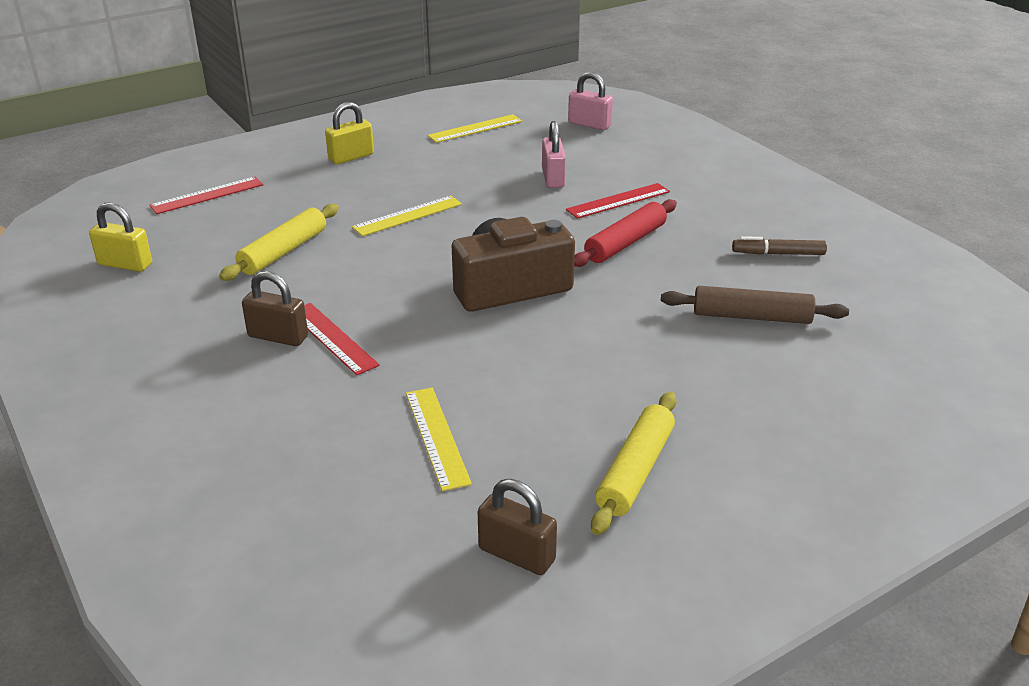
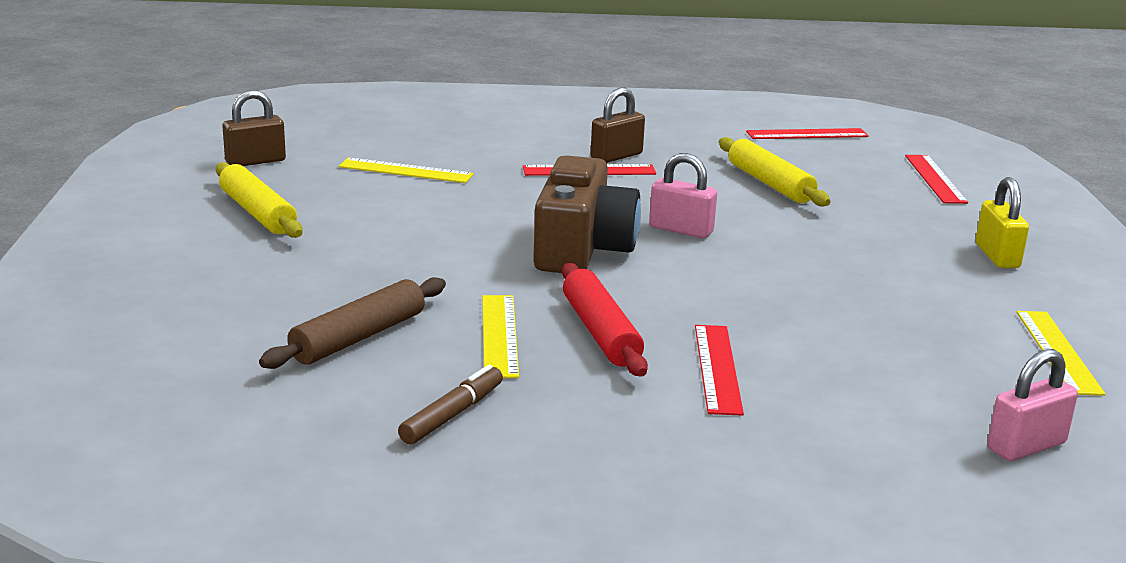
camera: 120 degrees right, 10 degrees down
(125, 264) = (807, 134): yellow padlock -> red ruler
(408, 216) = (797, 246): yellow ruler -> yellow ruler (499, 335)
(553, 178) = (830, 350): pink padlock -> pink padlock (681, 230)

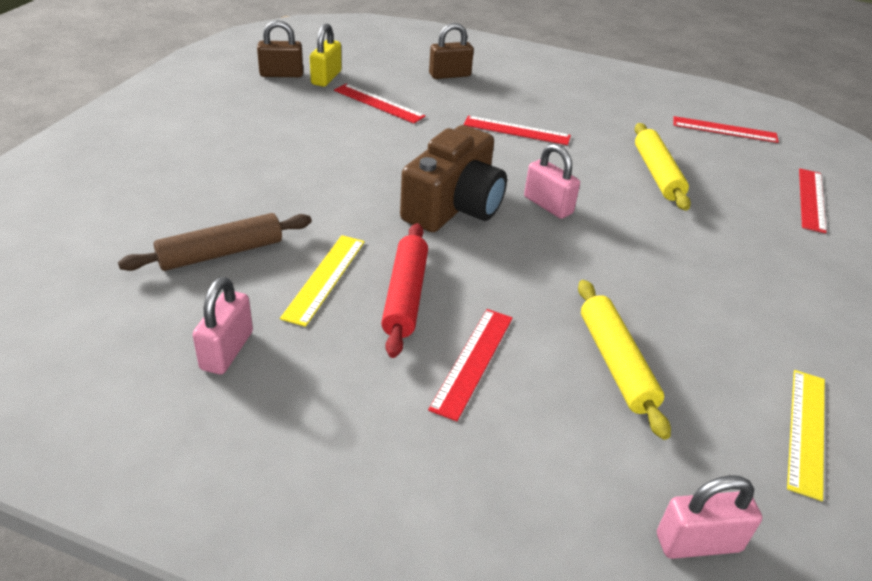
camera: 20 degrees right, 15 degrees up
(257, 213) = (246, 120): yellow rolling pin -> yellow rolling pin (615, 363)
(406, 171) = (378, 103): yellow ruler -> red ruler
(452, 414) = (227, 350): brown marker -> pink padlock
(616, 156) = (548, 121): brown padlock -> brown padlock (449, 75)
(997, 256) = (816, 299): yellow padlock -> yellow padlock (326, 78)

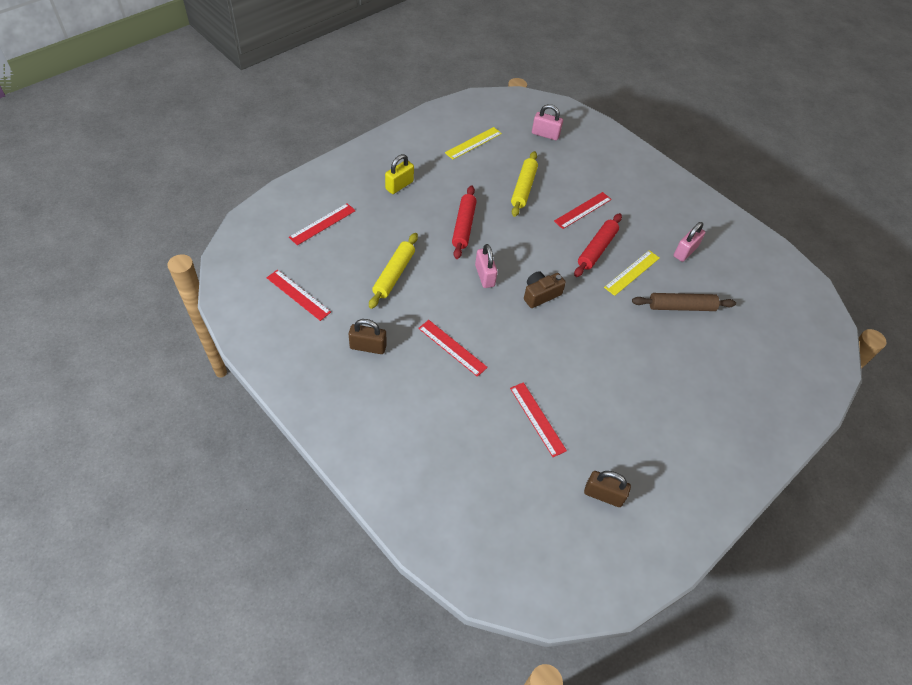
camera: 155 degrees left, 15 degrees up
(326, 78) = (566, 474): yellow padlock -> yellow padlock (399, 185)
(449, 75) = (455, 441): brown padlock -> brown padlock (368, 347)
(454, 206) = (540, 294): brown camera -> brown camera, size x0.57
(642, 258) = (463, 226): none -> red rolling pin

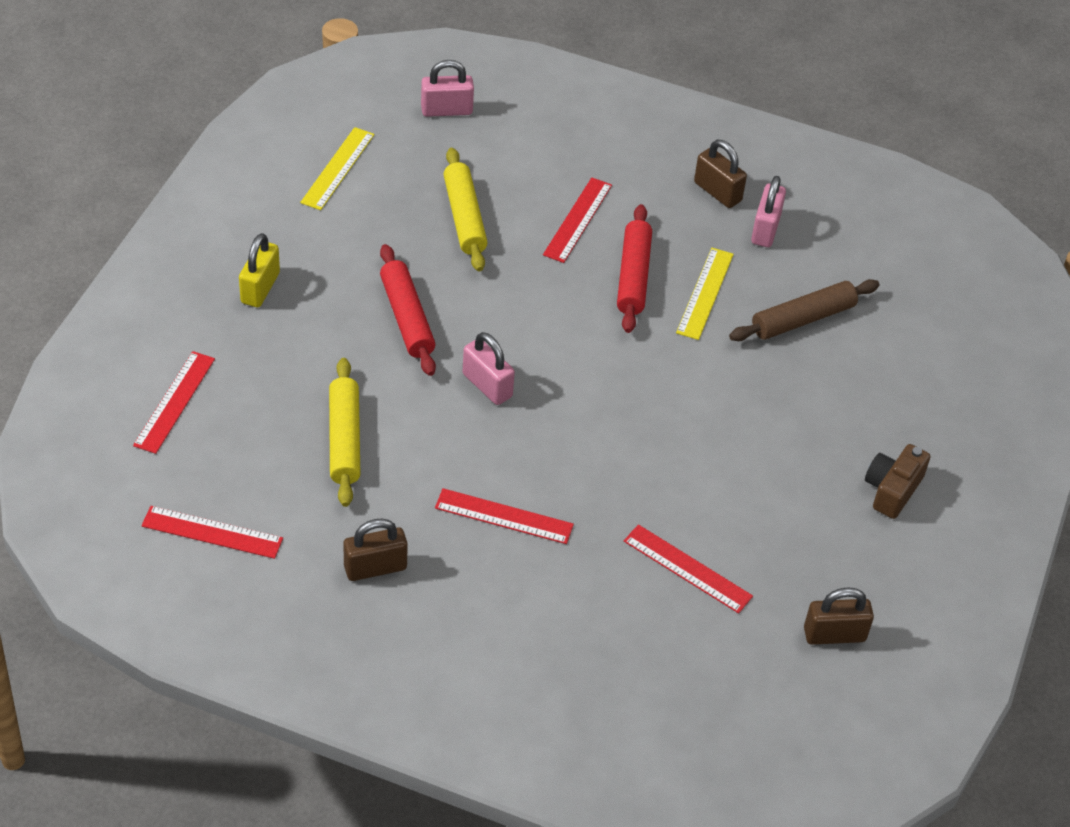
camera: 25 degrees left, 5 degrees down
(540, 294) = (588, 381): brown camera -> brown camera (892, 490)
(668, 223) = (717, 192): none -> brown padlock

